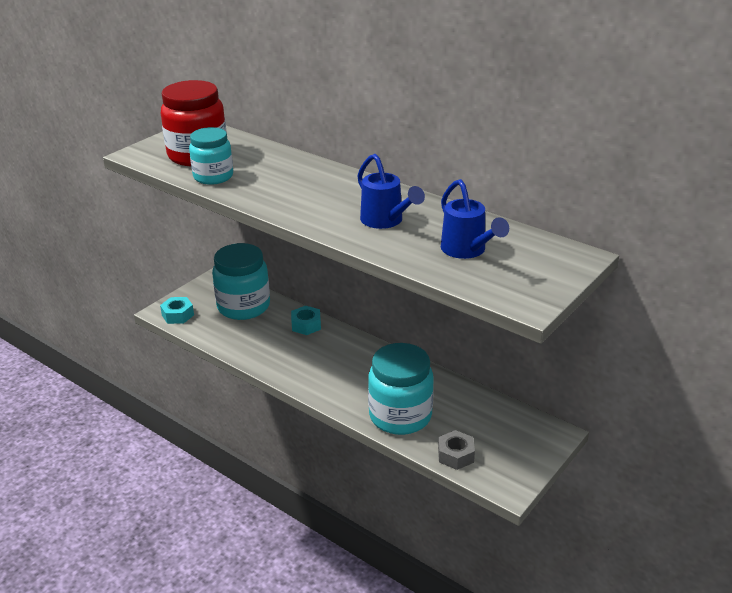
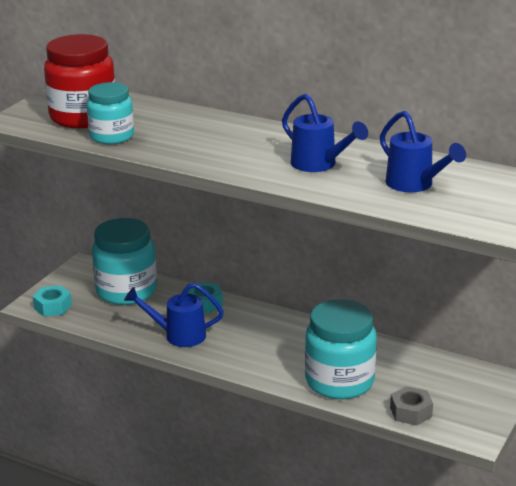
camera: 10 degrees left, 5 degrees down
(273, 354) = (178, 335): none -> blue watering can

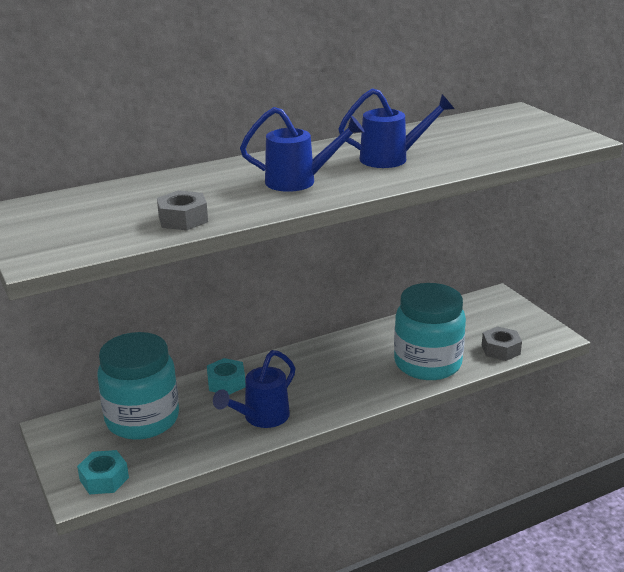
camera: 55 degrees left, 0 degrees up
(83, 117) = (105, 220): red jar -> none
(112, 136) = (183, 219): turquoise jar -> grey nut
(414, 185) = (477, 141): blue watering can -> blue watering can (299, 181)

